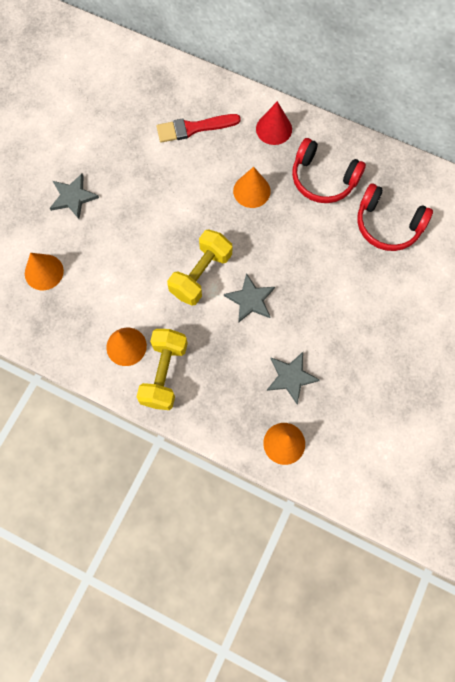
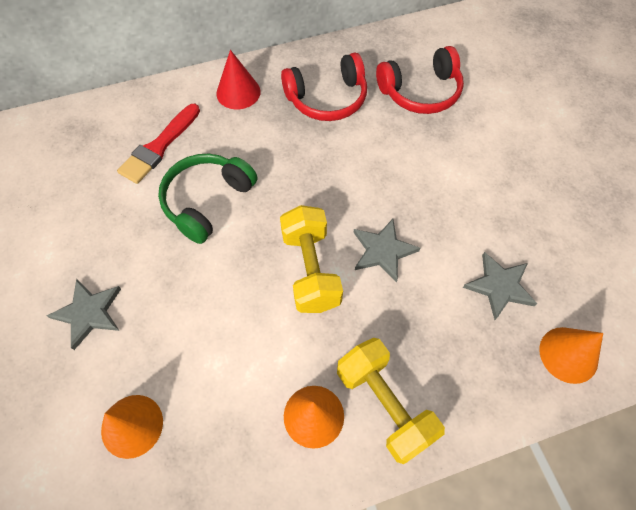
camera: 45 degrees left, 10 degrees down
(187, 185) = (207, 201): none -> green headphones
(251, 191) = (275, 156): orange cone -> none

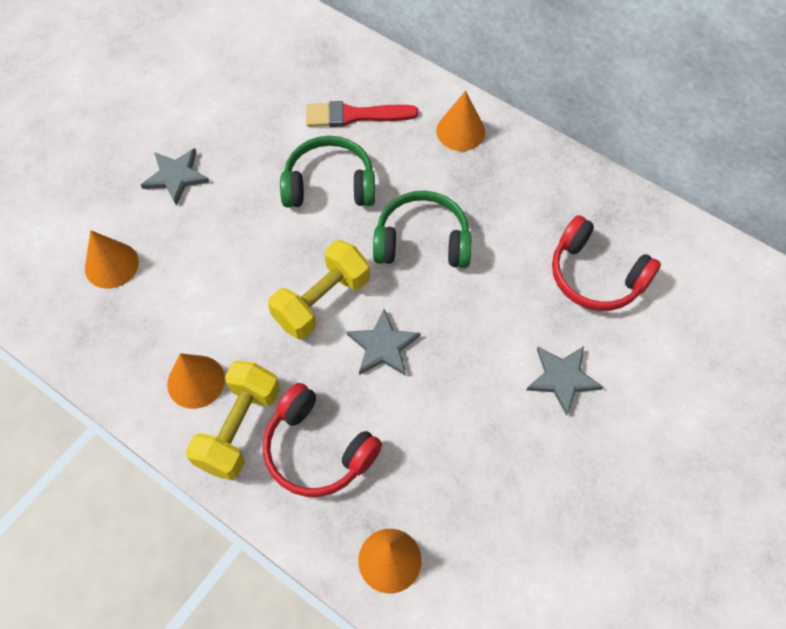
camera: 55 degrees right, 0 degrees up
(238, 92) = (460, 131): red cone -> orange cone
(311, 171) = (422, 241): none -> green headphones
(327, 99) = (515, 203): red headphones -> red headphones (317, 450)
(499, 286) = (419, 464): grey star -> grey star (562, 378)

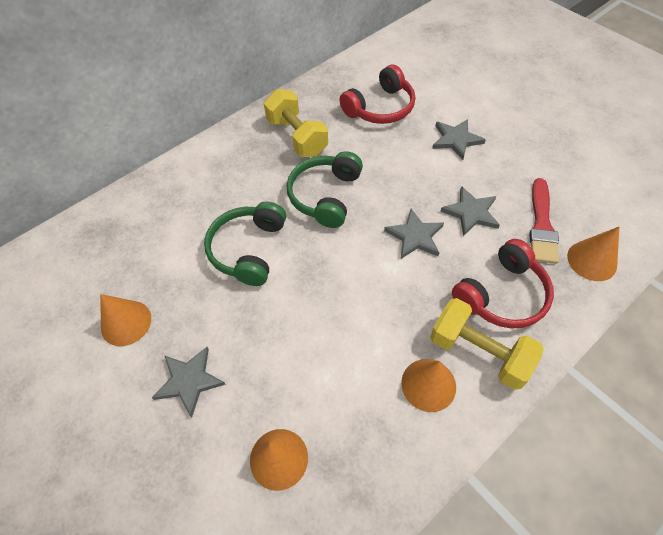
camera: 75 degrees left, 5 degrees down
(322, 301) = (365, 272): yellow dumbbell -> yellow dumbbell (297, 137)
(354, 115) = (182, 220): red brush -> red brush (541, 225)
(435, 407) = (471, 213): none -> grey star
(460, 131) = (230, 154): orange cone -> orange cone (126, 323)

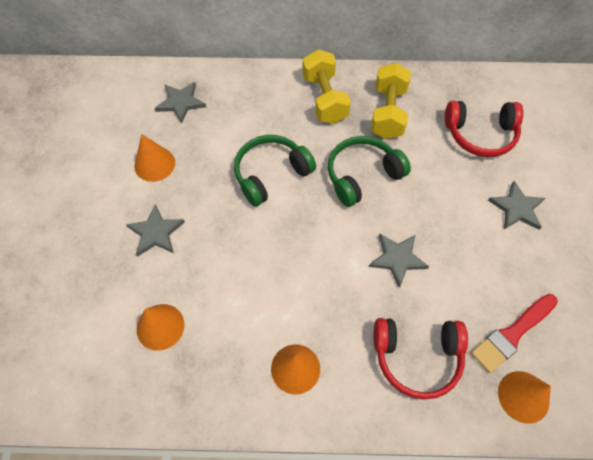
camera: 40 degrees right, 5 degrees up
(471, 213) = (462, 276): grey star -> grey star (181, 103)
(478, 352) = (353, 380): yellow dumbbell -> yellow dumbbell (324, 99)

